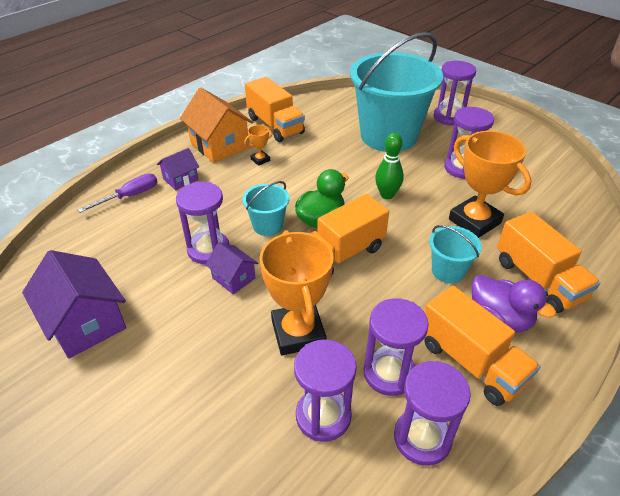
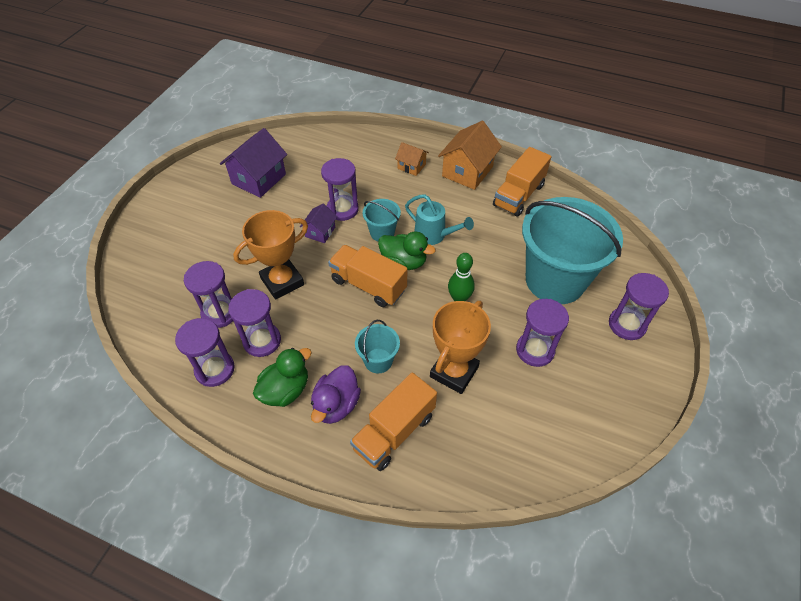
camera: 70 degrees right, 10 degrees up
(130, 196) = (379, 149): purple screwdriver -> none
(180, 179) = (411, 166): purple house -> orange house
(260, 160) = (462, 202): orange trophy -> none
(295, 189) = (434, 235): none -> turquoise watering can
(471, 362) = (285, 390): orange truck -> green duck

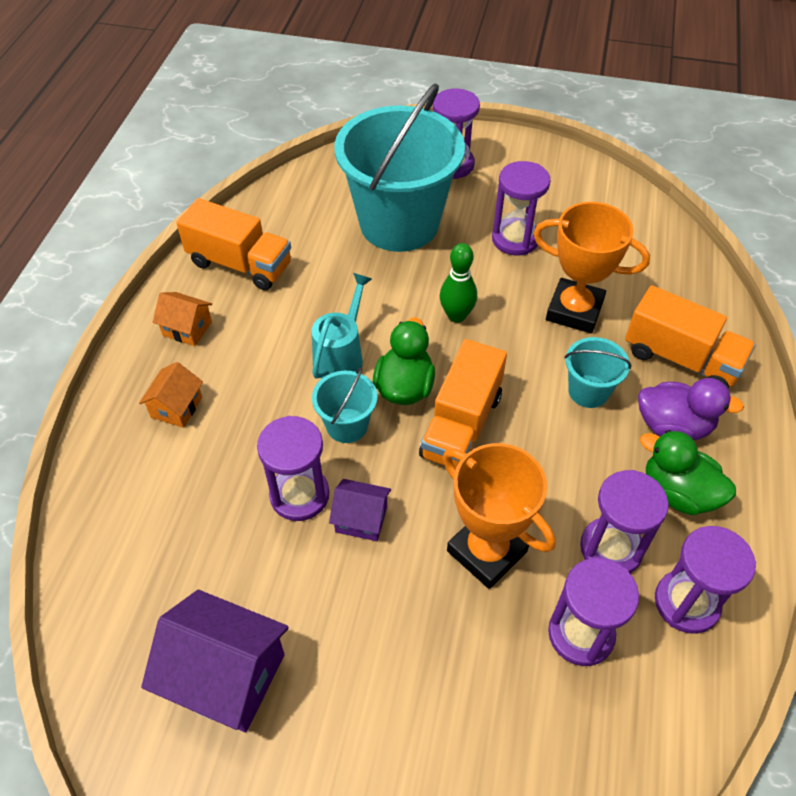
camera: 100 degrees left, 0 degrees up
(467, 171) = (187, 328): orange house -> orange house, size x0.55

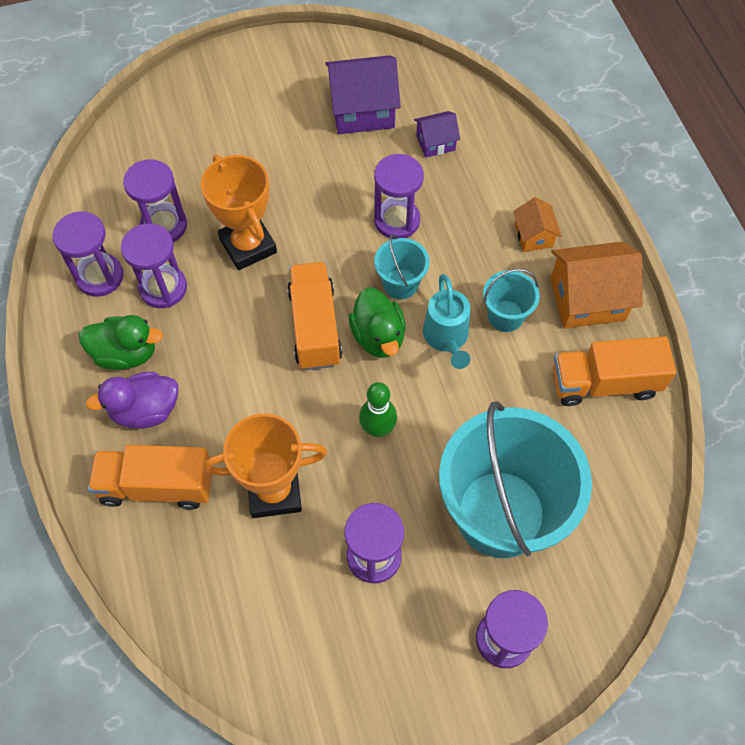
camera: 150 degrees right, 10 degrees up
(187, 328) = (587, 299): orange house -> orange house, size x1.83
(361, 519) = (344, 226): purple house -> purple house (435, 143)
(486, 551) = (248, 246): orange trophy -> orange trophy turned 45 degrees clockwise
(588, 391) = (227, 409): turquoise bucket -> turquoise bucket (505, 316)

